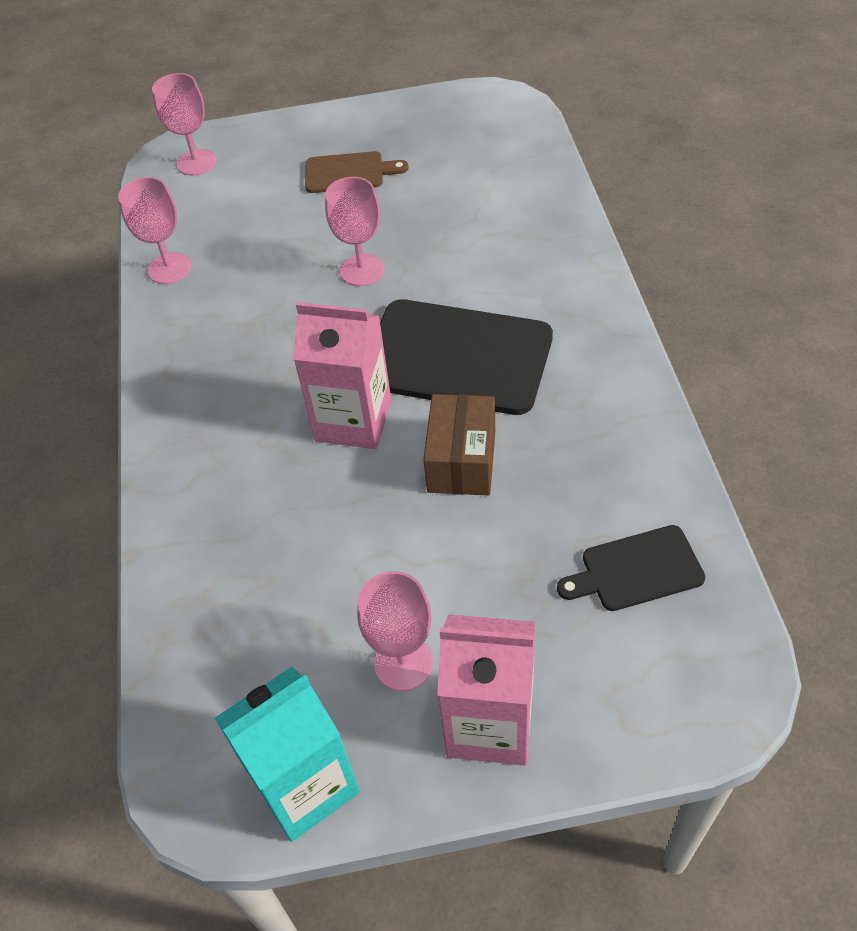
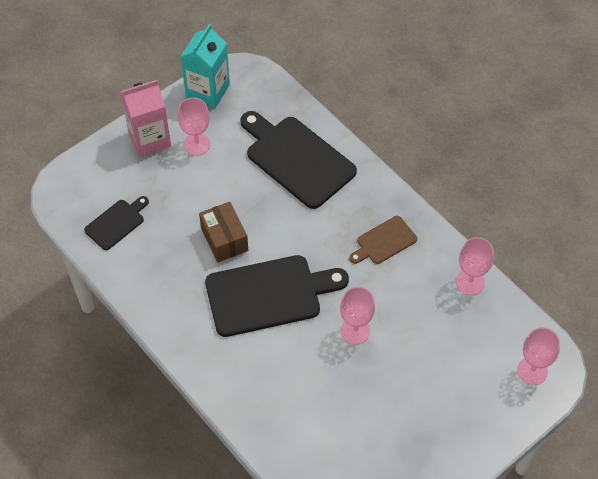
camera: 145 degrees right, 5 degrees up
(248, 545) = (297, 159): none -> black cutting board
(349, 173) = (422, 407): brown cutting board -> brown cutting board (384, 241)
(353, 420) = (292, 237): pink carton -> none

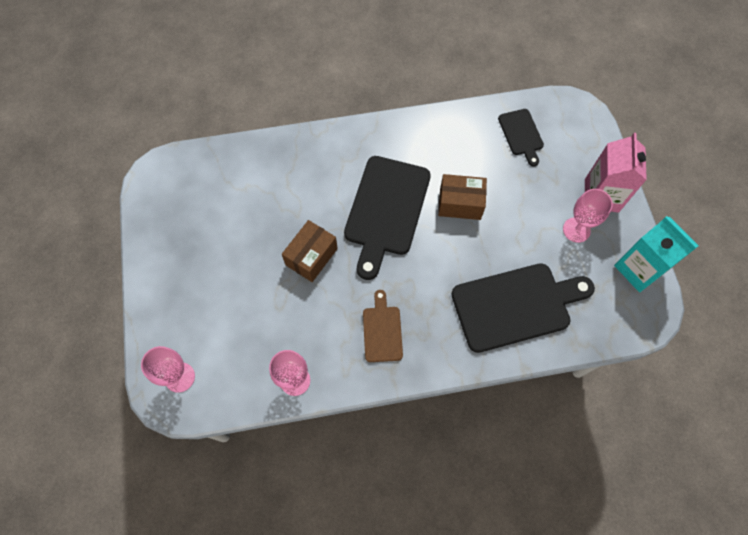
camera: 120 degrees right, 10 degrees up
(355, 331) = (311, 257): pink goblet -> brown box

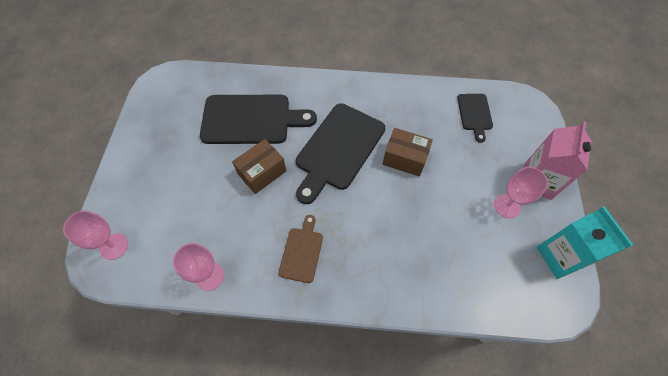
camera: 15 degrees right, 5 degrees down
(516, 305) = (432, 261): black cutting board -> black cutting board (251, 119)

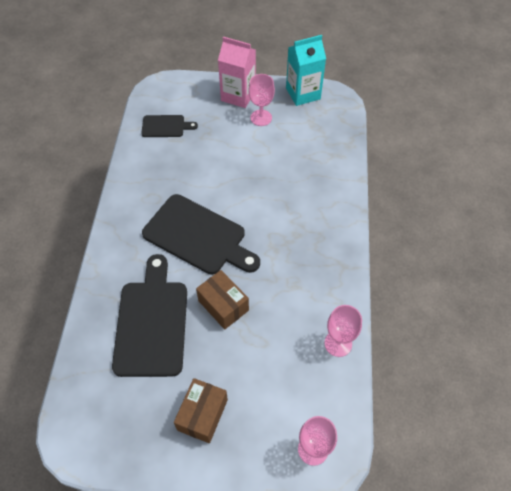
camera: 90 degrees left, 5 degrees down
(302, 251) = (309, 265): brown cutting board -> none
(404, 159) = (212, 182): brown box -> brown box (202, 415)

